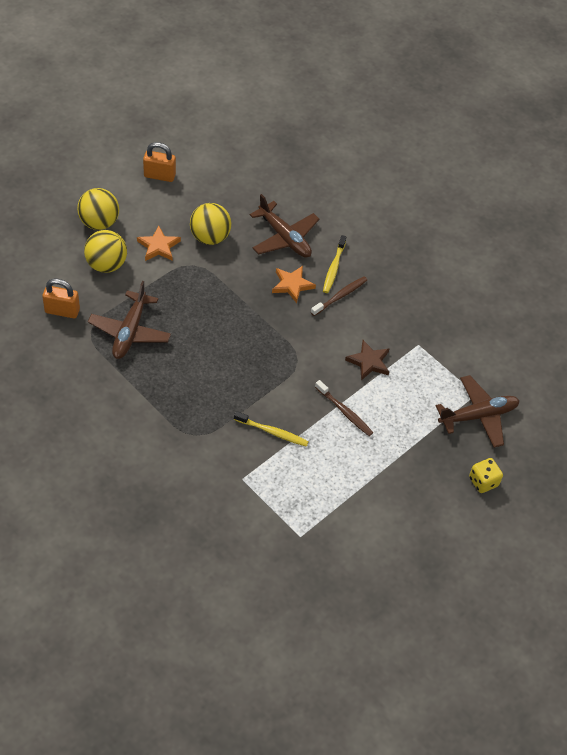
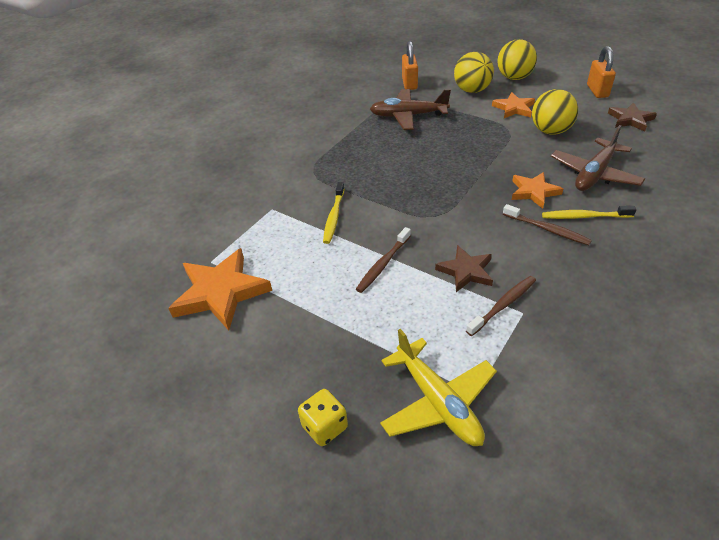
camera: 85 degrees right, 10 degrees down
(218, 178) = (630, 119): none -> brown star
(341, 531) = (220, 292): none -> orange star
(408, 352) = (503, 305): none -> brown toothbrush
(478, 416) = (438, 402): brown plane -> yellow plane

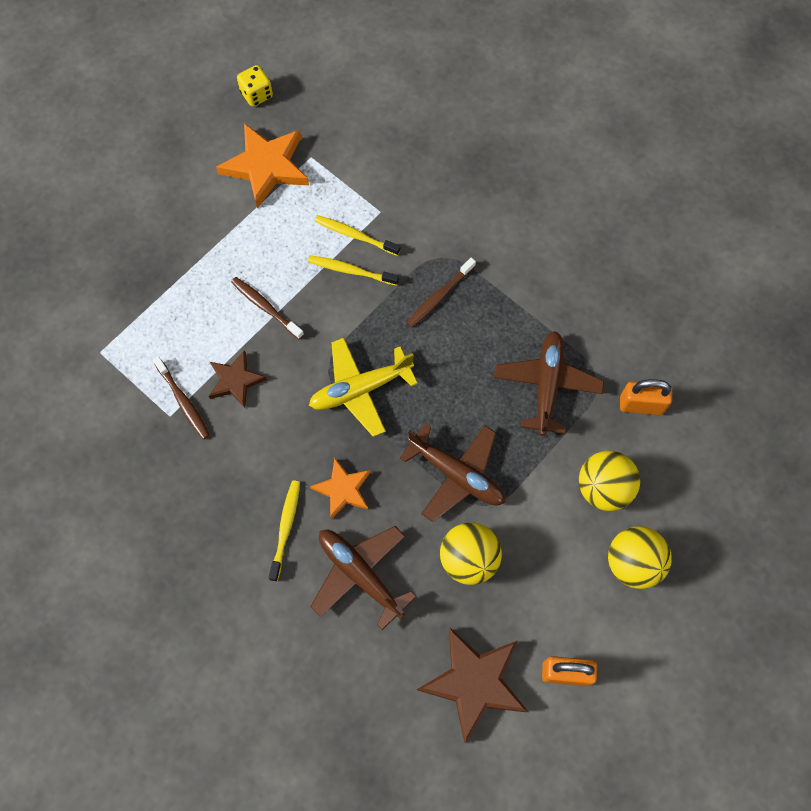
camera: 95 degrees right, 25 degrees up
(297, 220) = (355, 235): none -> yellow toothbrush
(325, 427) = (103, 240): yellow dice -> yellow dice (257, 95)
(438, 402) = (100, 322): yellow plane -> yellow plane (360, 389)
(492, 143) = (456, 474): none -> brown plane
(514, 108) = (538, 531): orange star -> none
(547, 229) = (275, 480): brown toothbrush -> brown toothbrush (439, 296)
(630, 119) = (474, 682): brown star -> brown star, size x1.68

